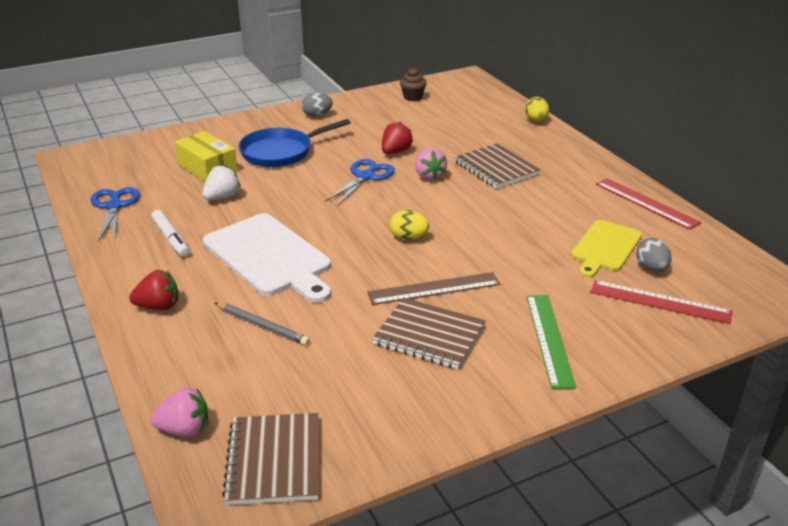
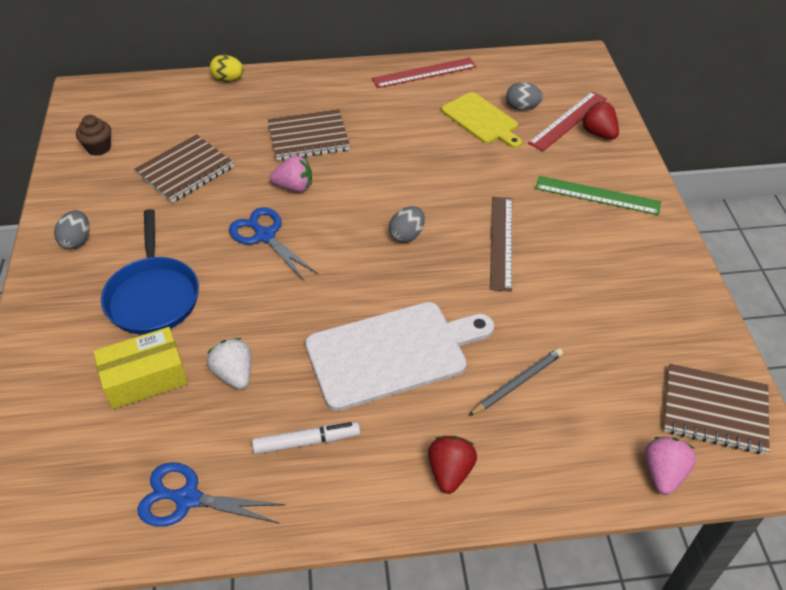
camera: 70 degrees left, 15 degrees up
(395, 152) = (224, 198): red strawberry -> red strawberry (598, 133)
(408, 237) = (407, 235): yellow egg -> grey egg
(429, 335) = (571, 265): brown notebook -> brown notebook (185, 170)

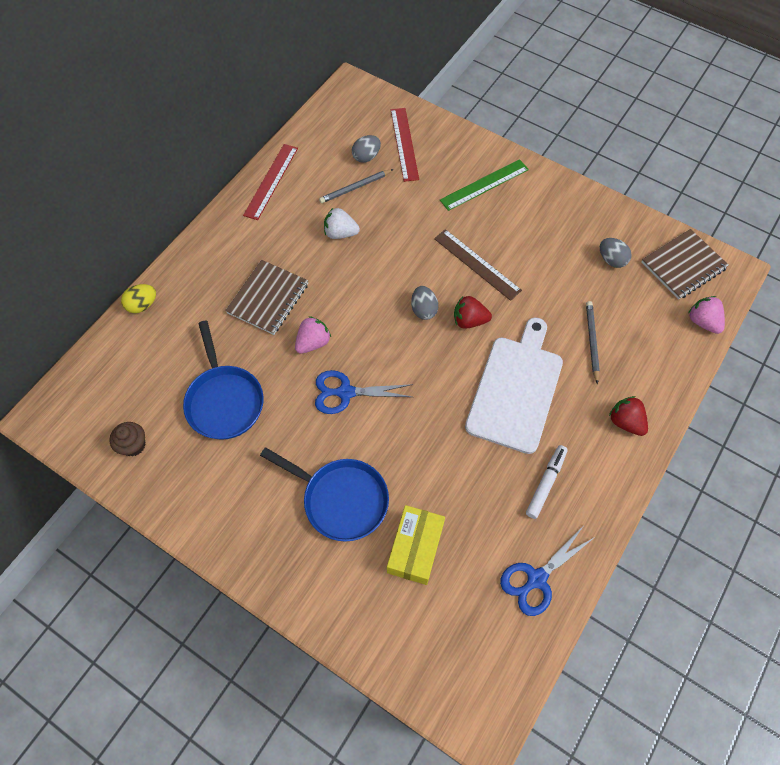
camera: 50 degrees left, 15 degrees up
(77, 241) = (233, 520): grey egg -> grey egg (611, 260)
(185, 170) = (224, 400): brown notebook -> blue pan
(234, 374) = (458, 491): white strawberry -> white strawberry (340, 233)
(481, 120) = (355, 187): yellow cutting board -> grey pencil
(598, 133) = (432, 139): red strawberry -> red strawberry (469, 320)

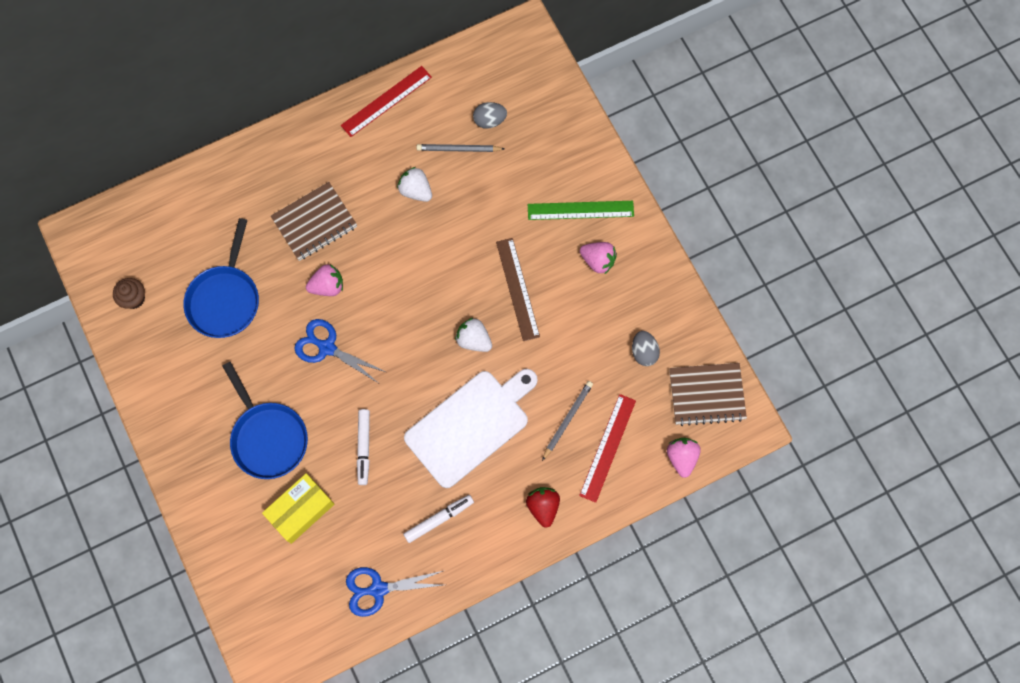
camera: 30 degrees right, 10 degrees up
(142, 305) = (206, 171): yellow egg -> none
(404, 144) = (534, 125): red ruler -> red ruler (608, 447)
(423, 310) = (441, 307): grey egg -> none
(436, 459) = (364, 448): none -> white marker
(469, 320) = (474, 340): red strawberry -> white strawberry
(525, 213) = (598, 261): none -> pink strawberry

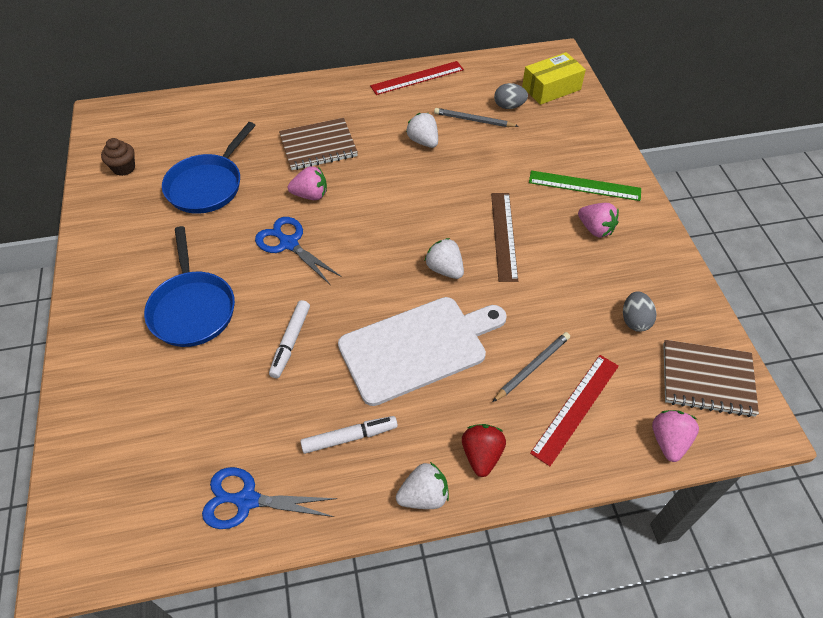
camera: 15 degrees right, 20 degrees down
(300, 510) = (194, 388): yellow box -> yellow box (551, 88)
(507, 550) = (423, 496): none -> white strawberry

